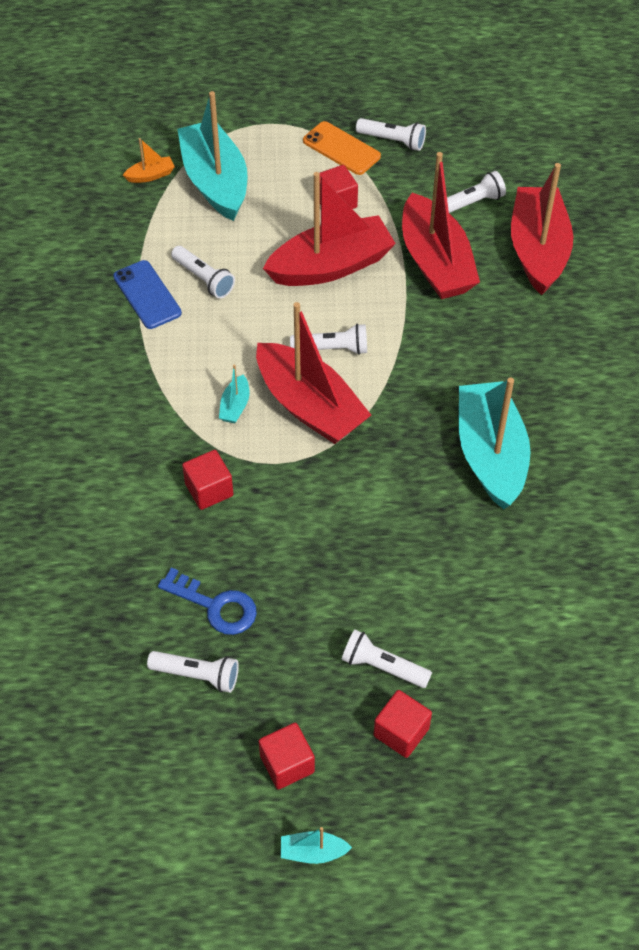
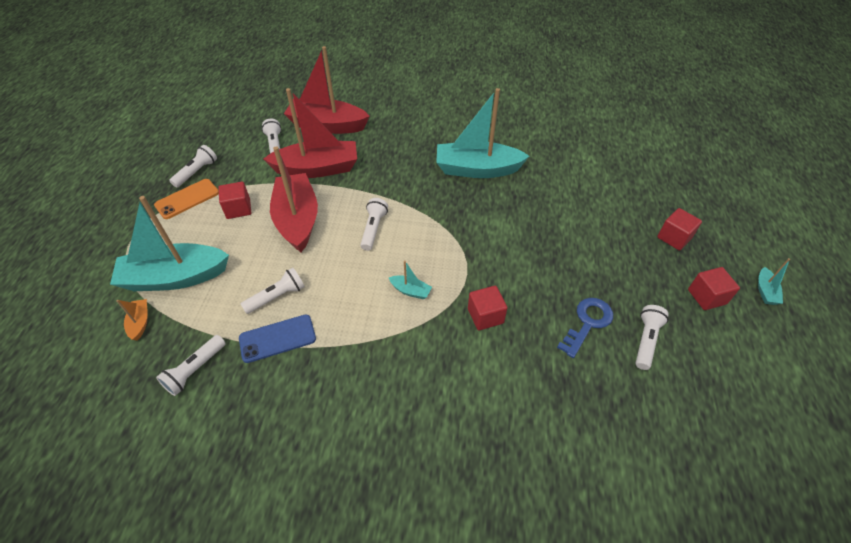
camera: 80 degrees left, 5 degrees down
(310, 406) = (421, 248): red boat -> none
(382, 666) = (629, 239): white flashlight -> white flashlight (195, 370)

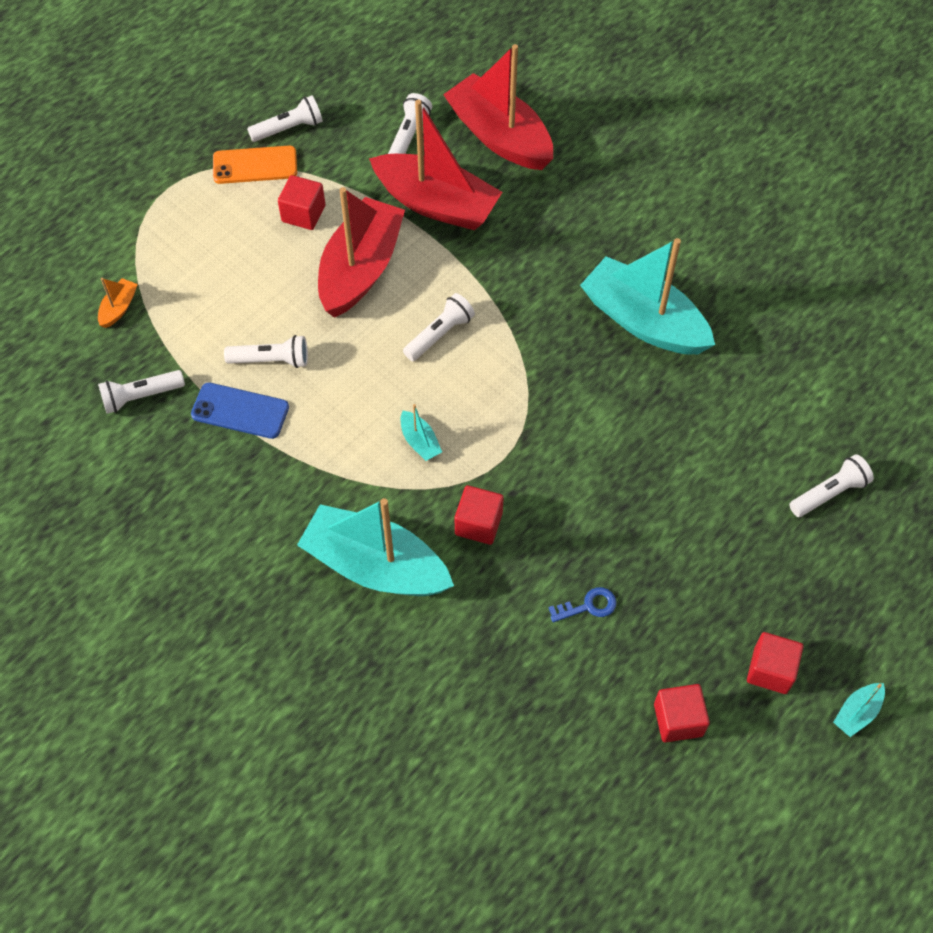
camera: 35 degrees right, 10 degrees up
(175, 277) = (182, 271): turquoise boat -> turquoise boat (375, 565)
(587, 323) = (588, 606): blue key -> blue key, size x0.63
(646, 340) = (637, 668): white flashlight -> white flashlight (829, 493)
(674, 238) = (815, 574): red cube -> red cube (678, 720)

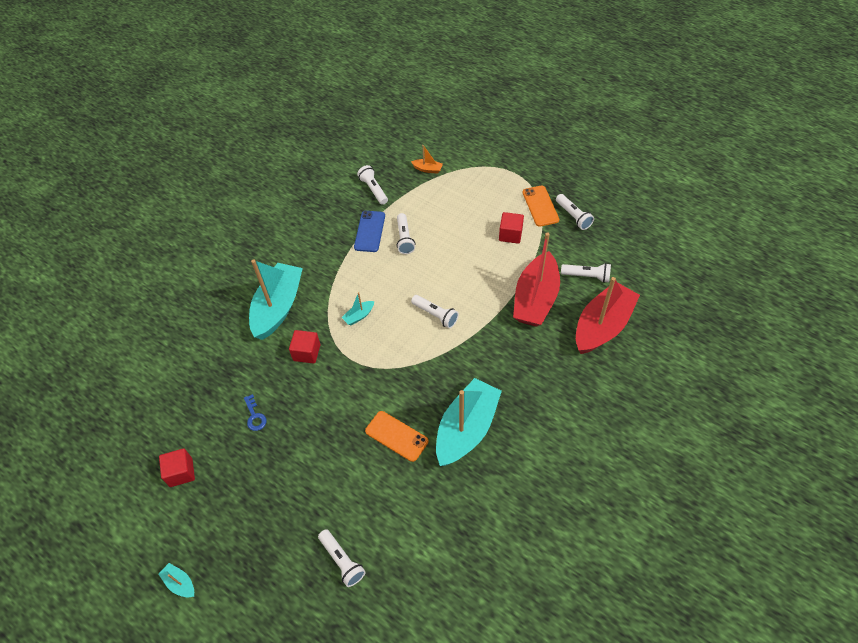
camera: 85 degrees right, 5 degrees down
(361, 269) = (476, 268): red boat -> none
(645, 409) = (396, 436): none -> orange phone
(770, 670) = (211, 526): red cube -> none

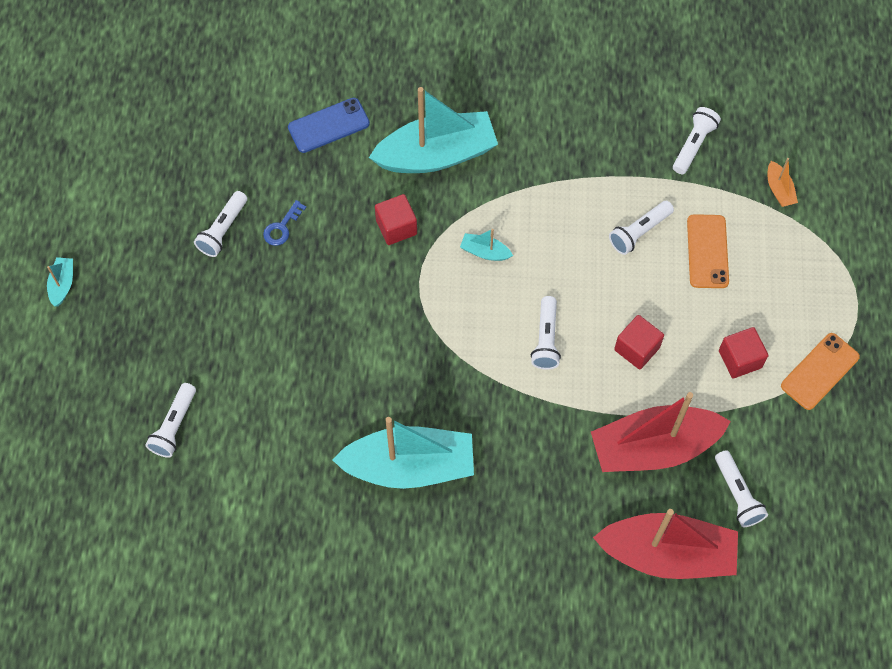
camera: 55 degrees right, 10 degrees up
(181, 472) = (173, 200): red cube -> red cube (637, 348)
(369, 231) = (621, 183): blue phone -> blue phone (328, 125)
(396, 436) = (352, 393): orange phone -> orange phone (707, 251)
(573, 216) = (832, 425): white flashlight -> white flashlight (223, 230)

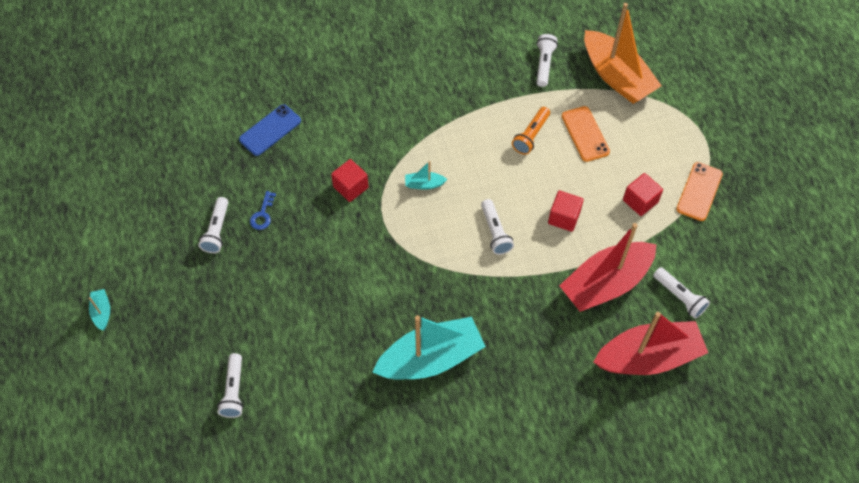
camera: 20 degrees left, 5 degrees down
(437, 154) = (360, 126): turquoise boat -> none
(639, 232) = (531, 135): white flashlight -> orange flashlight
(779, 190) = (616, 77): orange boat -> orange boat, size x2.45

